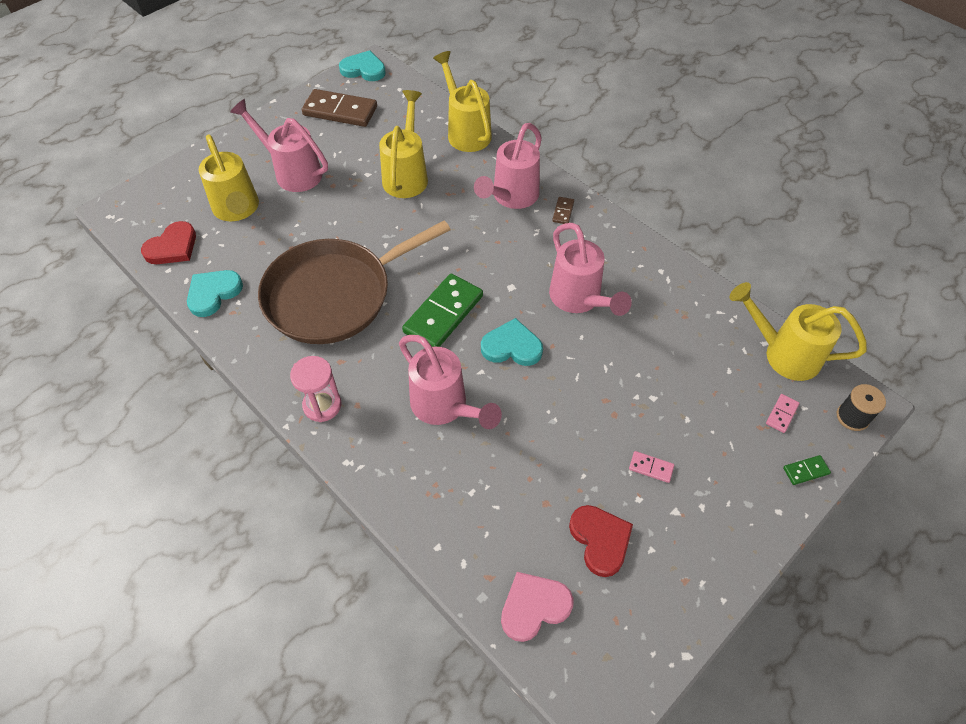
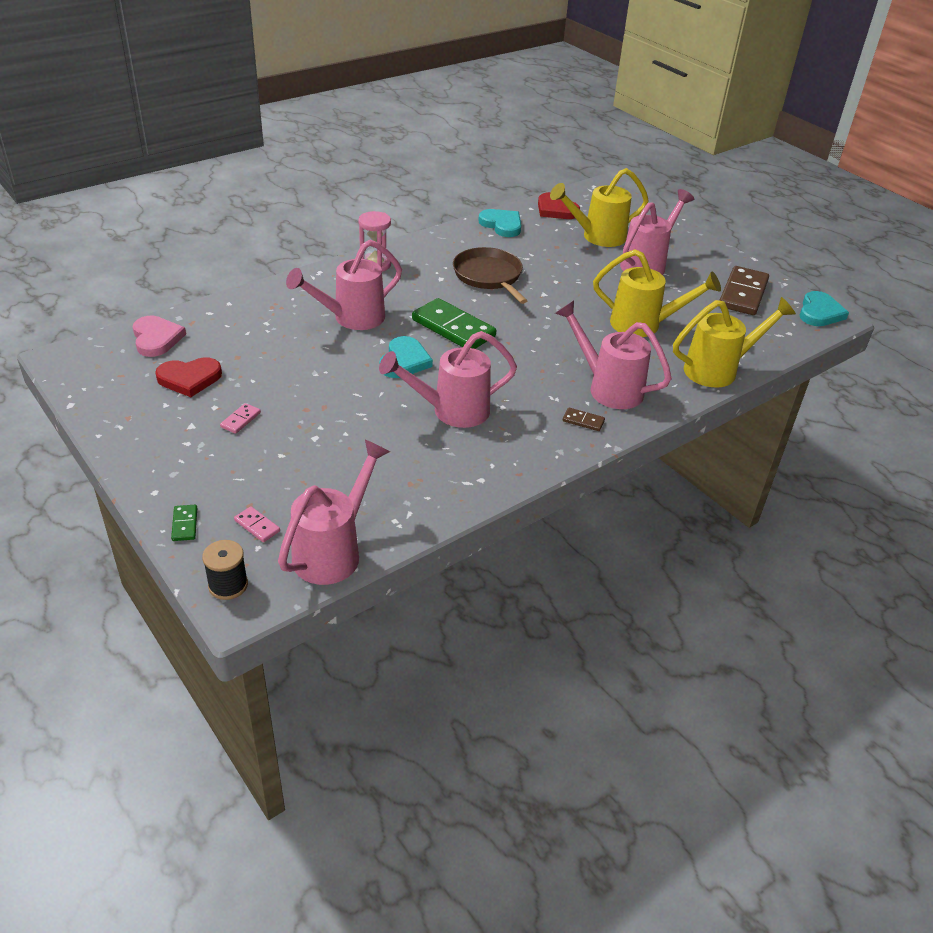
camera: 95 degrees right, 15 degrees down
(334, 294) = (489, 276): brown pan -> brown pan, size x0.61
(782, 353) = (334, 550): yellow watering can -> pink watering can

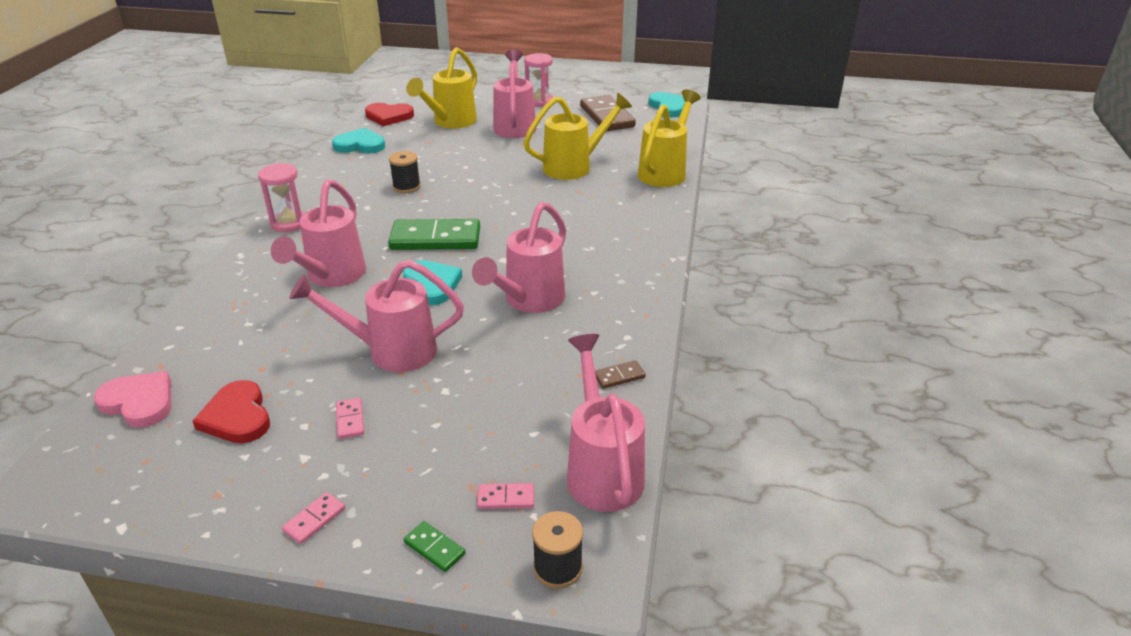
camera: 40 degrees left, 5 degrees down
(151, 464) = (314, 520): none -> pink domino
(189, 379) = (237, 417): red heart -> red heart turned 120 degrees clockwise
(489, 276) = (406, 187): brown pan -> black spool
(583, 421) = (633, 252): brown domino -> brown domino (619, 376)
(607, 387) = (614, 220): pink watering can -> pink watering can (390, 351)
(701, 251) = (539, 101): none -> pink hourglass

